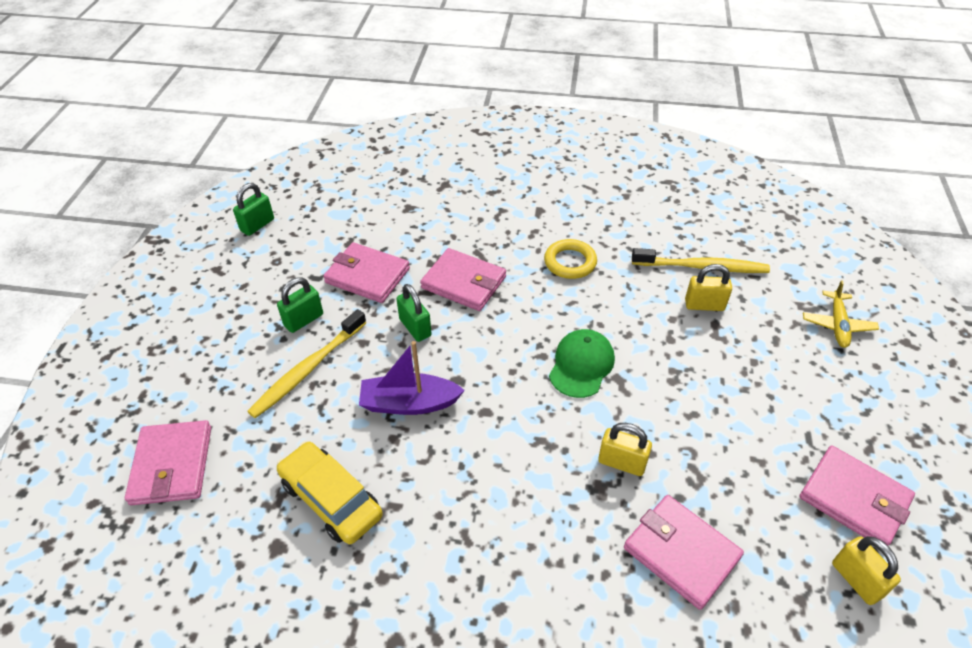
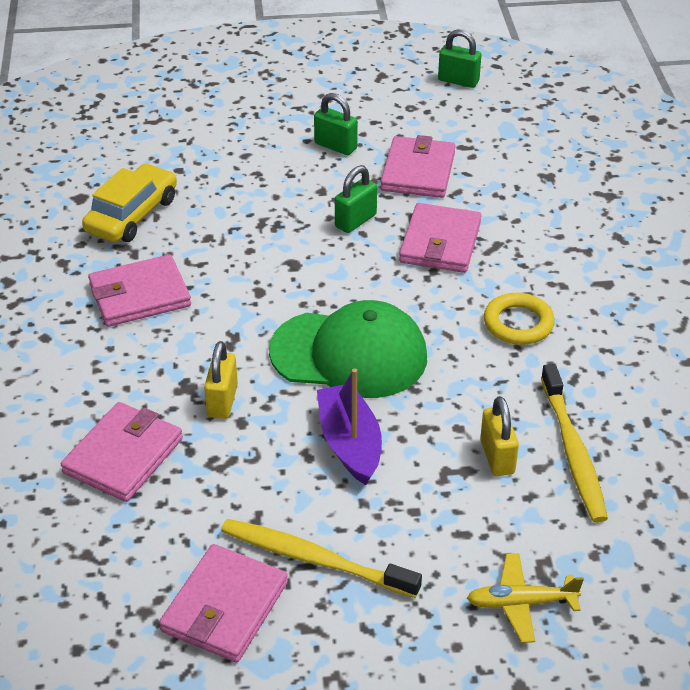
camera: 75 degrees right, 5 degrees down
(172, 465) = (145, 121): pink wallet -> pink wallet (140, 295)
(307, 370) = (272, 165): yellow toothbrush -> yellow toothbrush (314, 559)
(409, 403) = (253, 238): purple boat -> purple boat (350, 443)
(581, 365) = (349, 354): green cap -> green cap, size x1.61
(856, 580) = (117, 603): yellow padlock -> none

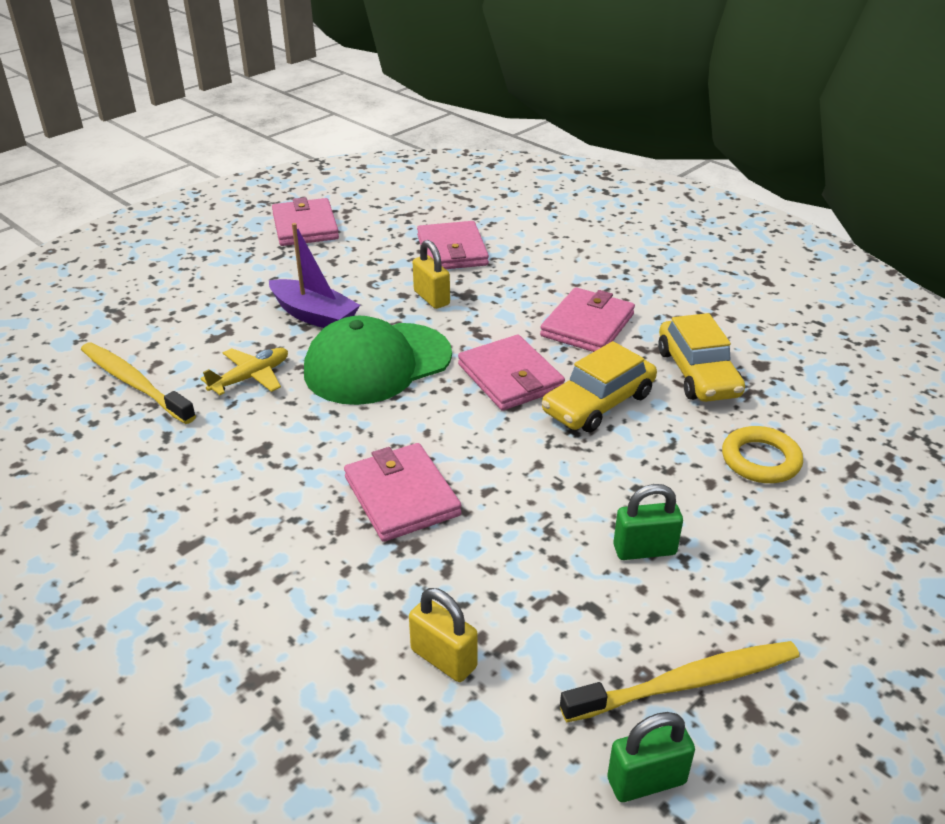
camera: 140 degrees right, 5 degrees down
(232, 232) = (598, 403): none -> yellow car
(314, 559) = (275, 260): yellow toothbrush -> yellow toothbrush (687, 683)
(355, 221) = (509, 473): green padlock -> none
(418, 171) = (517, 570): pink wallet -> pink wallet (510, 377)
(497, 457) = (195, 354): yellow padlock -> yellow padlock (443, 658)
(518, 323) = (253, 456): yellow ring -> yellow ring (760, 460)
(520, 603) = (122, 293): yellow plane -> yellow plane (251, 377)

